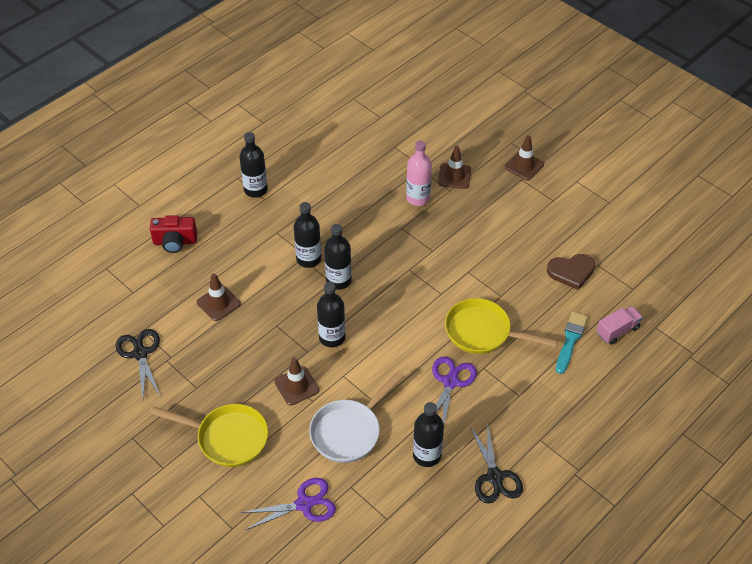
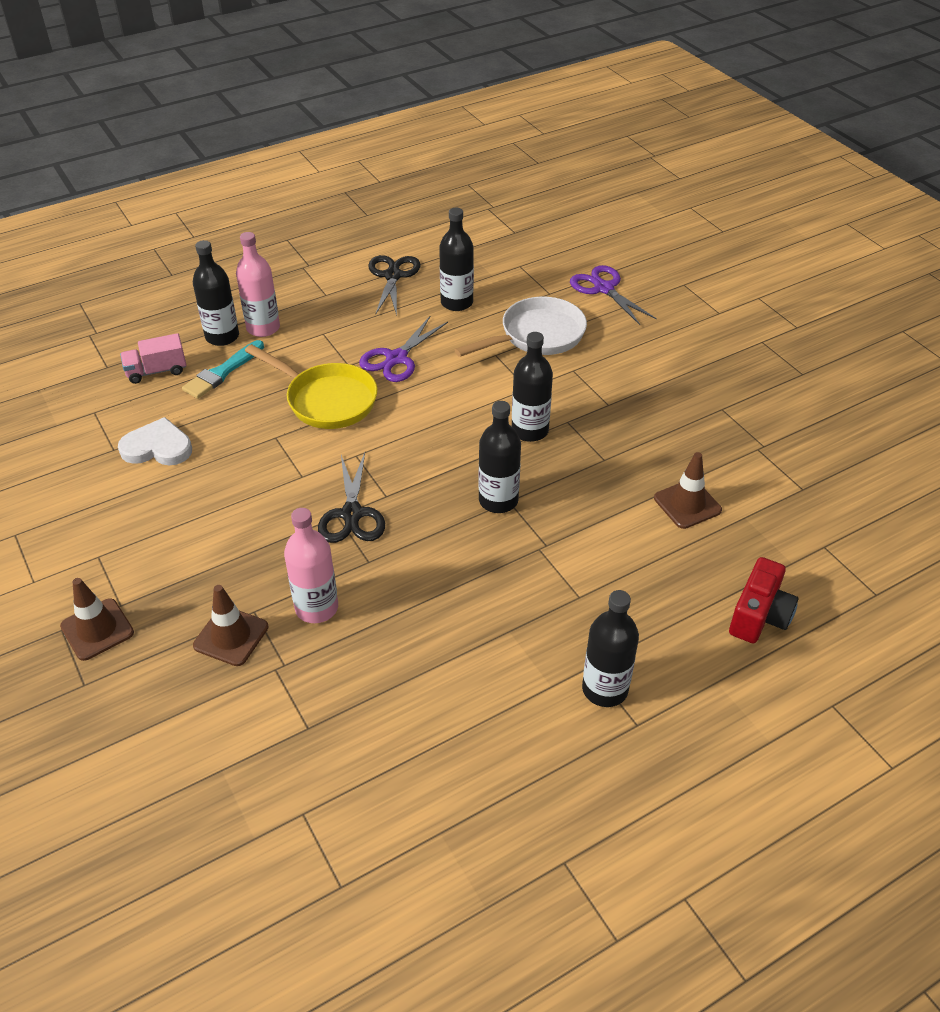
camera: 165 degrees left, 5 degrees down
(140, 353) = (802, 460): black scissors -> black scissors (352, 514)
(175, 242) = (759, 616): red camera -> red camera turned 105 degrees clockwise
(227, 438) = (684, 354): yellow pan -> none
(296, 386) = (590, 387): brown traffic cone -> none
(304, 504) = (603, 288): purple scissors -> purple scissors turned 60 degrees clockwise
(308, 259) = (536, 541): black bottle -> black bottle (222, 337)
(568, 390) = (263, 328): none -> pink bottle
(571, 272) = (157, 447): brown heart -> white heart

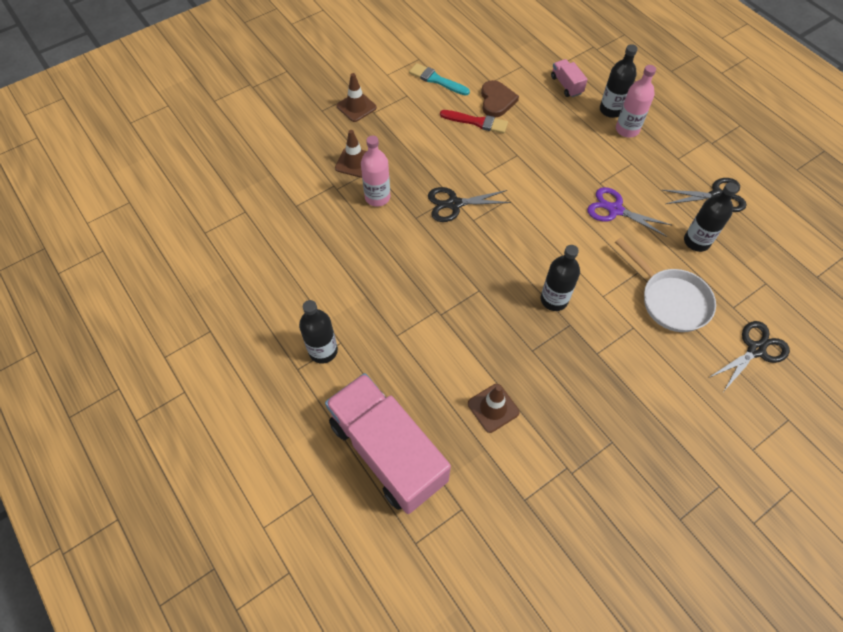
camera: 85 degrees right, 15 degrees up
(157, 447) = (496, 101): white heart -> brown heart
(194, 474) = (477, 122): none -> red brush
(222, 372) = (574, 117): turquoise brush -> turquoise brush (436, 80)
(326, 400) = (559, 176): yellow pan -> none
(498, 500) = (478, 283): black bottle -> none
(603, 288) = (755, 350): purple scissors -> black scissors
(759, 616) = (388, 451): red camera -> pink truck

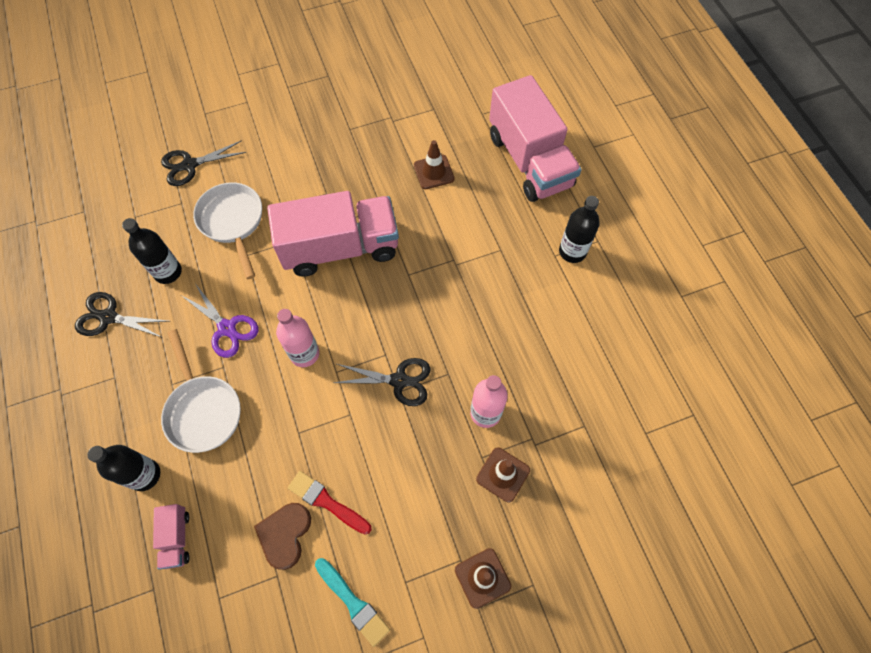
camera: 165 degrees left, 5 degrees up
(554, 299) = (340, 248): black bottle -> pink truck
(596, 153) = (203, 410): none -> white pan
(627, 129) = (145, 436): pink bottle -> pink bottle (304, 354)

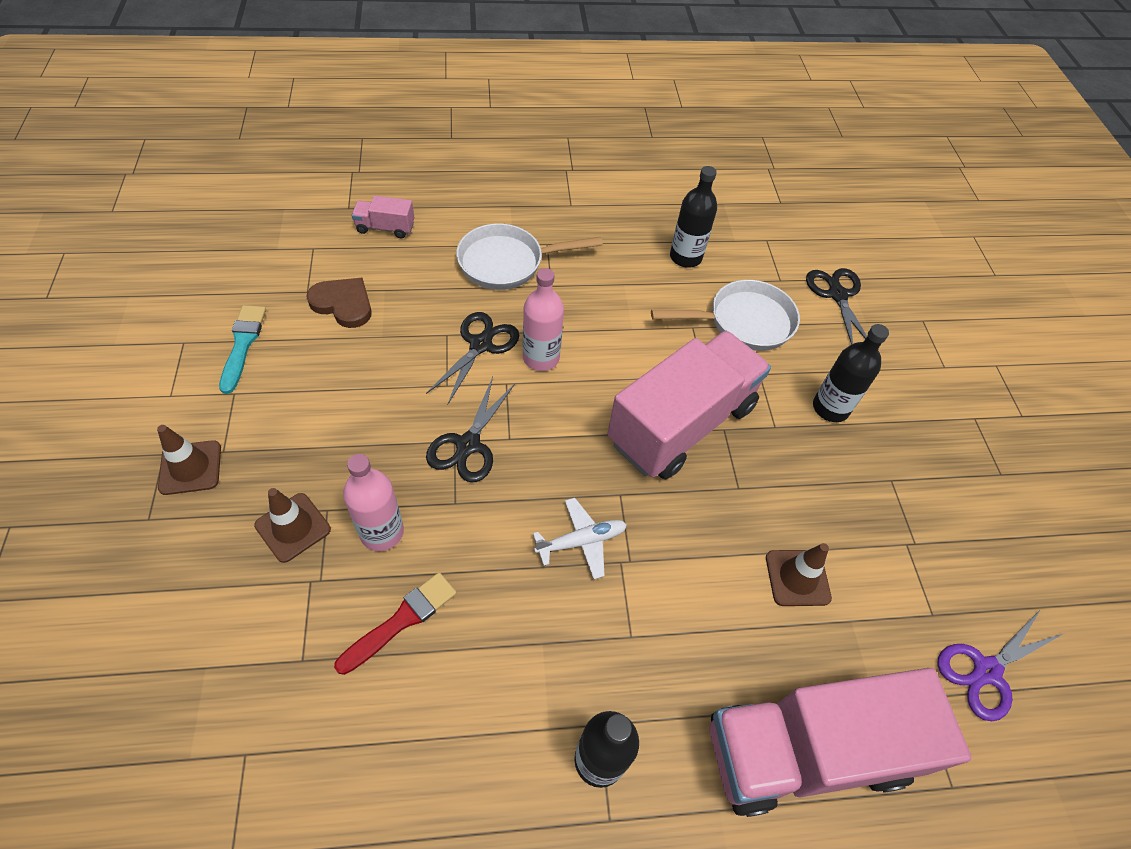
camera: 100 degrees right, 10 degrees down
(108, 317) = (641, 207): black scissors -> black scissors (480, 345)
(145, 475) = (458, 214): black bottle -> black bottle (830, 408)
(227, 328) = (598, 295): purple scissors -> purple scissors (986, 671)
(327, 502) = (357, 344): red brush -> red brush (401, 620)
(340, 248) = (681, 424): pink truck -> pink truck turned 135 degrees counterclockwise
(353, 603) = (243, 344): turquoise brush -> turquoise brush turned 120 degrees clockwise
(450, 289) = (581, 541): none -> white plane

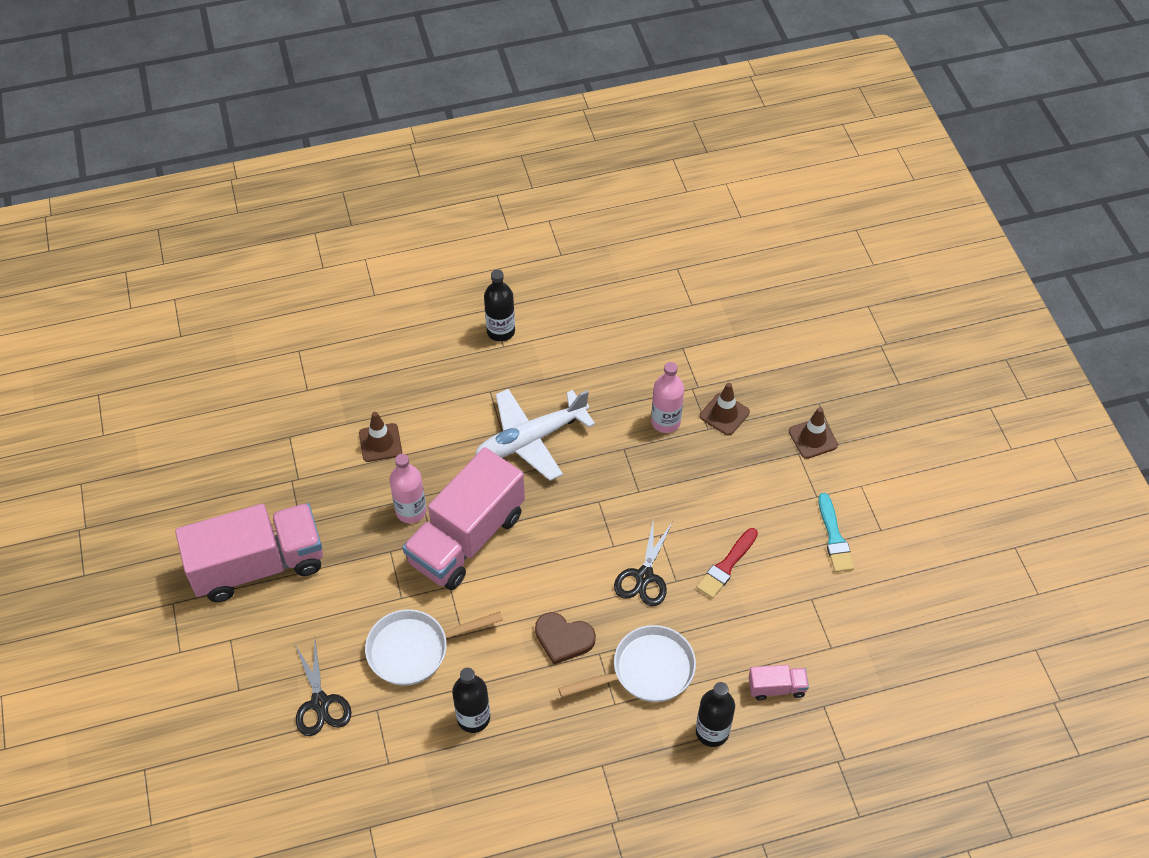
camera: 175 degrees right, 0 degrees up
(343, 304) = (774, 592): brown heart -> brown heart (563, 639)
(401, 620) = (633, 376): red brush -> red brush (726, 566)
(468, 445) = (627, 490): black scissors -> none
(541, 358) = (591, 574): pink bottle -> pink bottle (411, 511)
(581, 541) = (530, 439): white plane -> white plane, size x1.90
(806, 751) = (382, 353): pink truck -> pink truck (258, 565)
(830, 408) = (342, 577): black bottle -> black bottle (712, 731)
(986, 671) = (261, 410): purple scissors -> none

